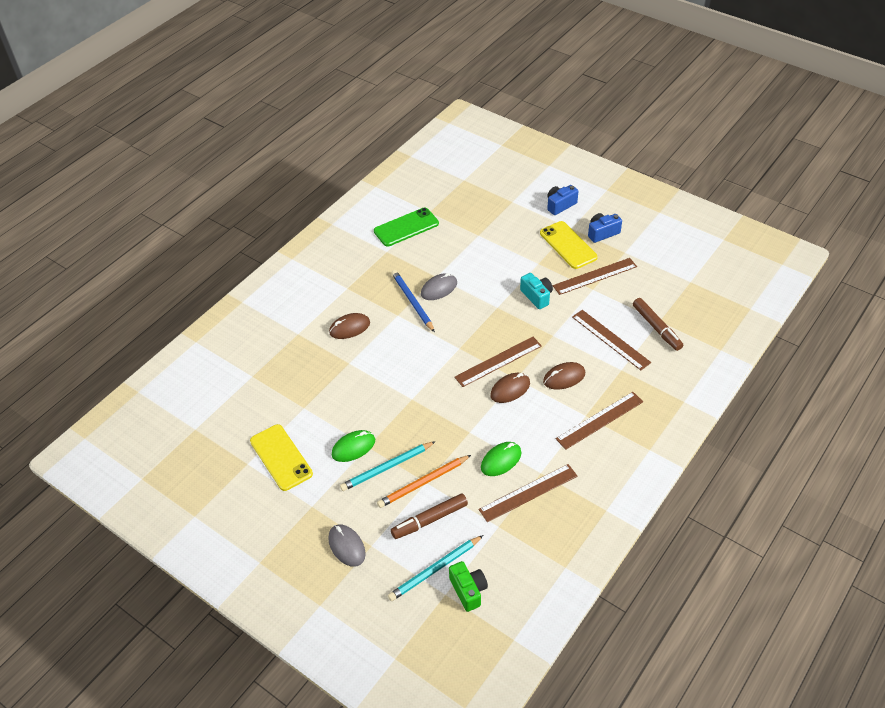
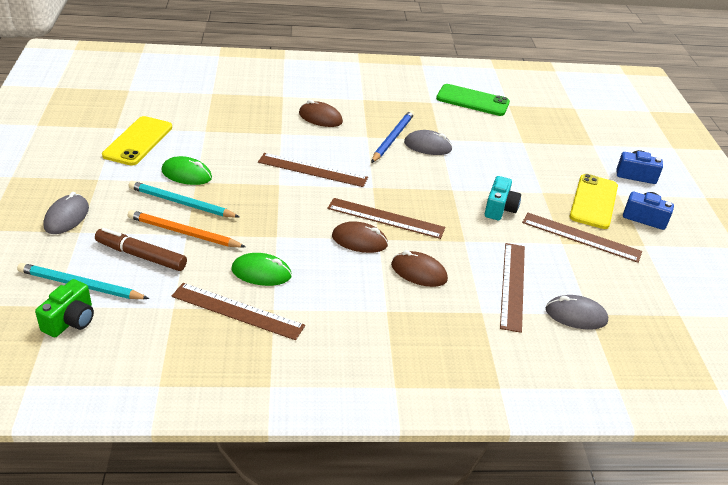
camera: 45 degrees right, 10 degrees down
(600, 420) = (392, 325): brown ruler -> brown ruler (312, 170)
(656, 328) = (576, 315): brown marker -> grey mouse

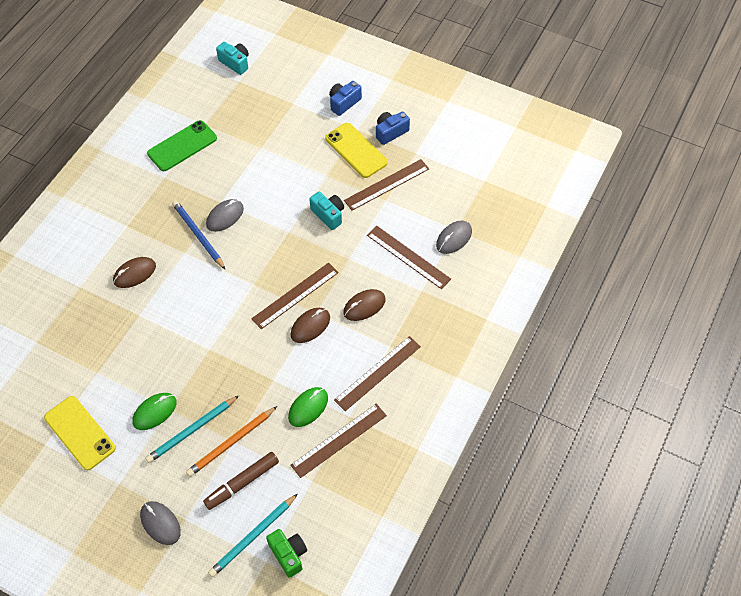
camera: 55 degrees left, 20 degrees up
(312, 170) = (205, 316): brown ruler -> brown ruler (378, 373)
(590, 100) = (235, 63): none -> turquoise camera

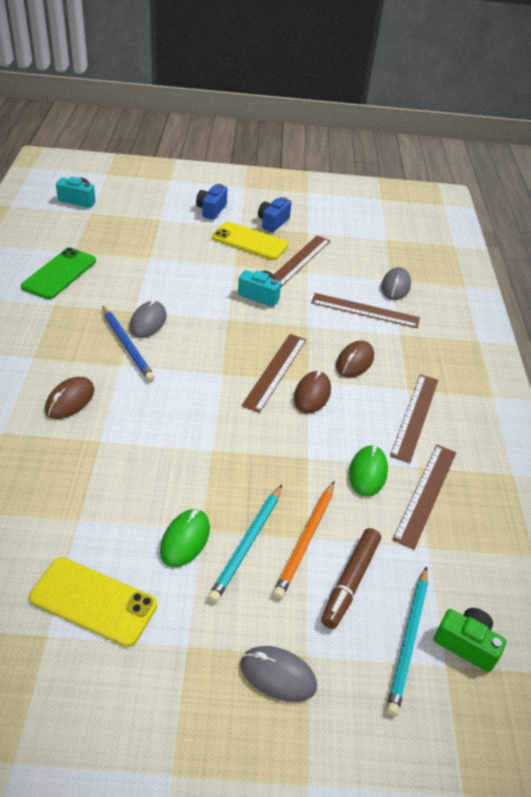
camera: 30 degrees left, 15 degrees down
(198, 235) = (127, 345): blue pencil -> blue pencil turned 150 degrees counterclockwise

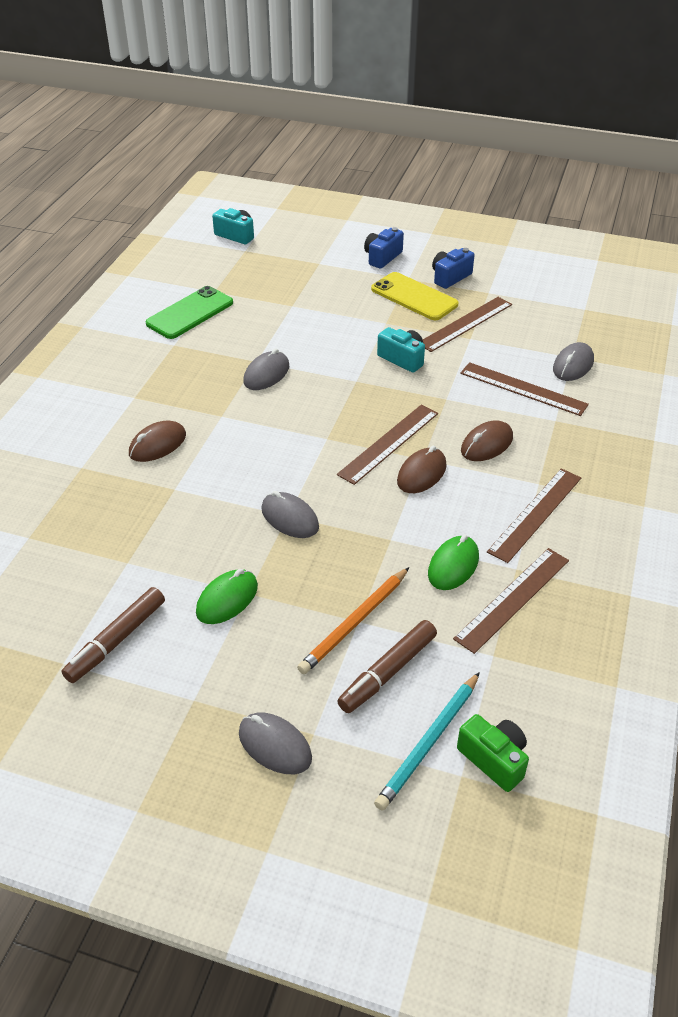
camera: 20 degrees right, 0 degrees up
(93, 601) = (116, 640): yellow phone -> brown marker
(127, 345) = (236, 396): blue pencil -> none
(215, 452) = (290, 518): none -> grey mouse
(247, 544) = (290, 615): turquoise pencil -> none

